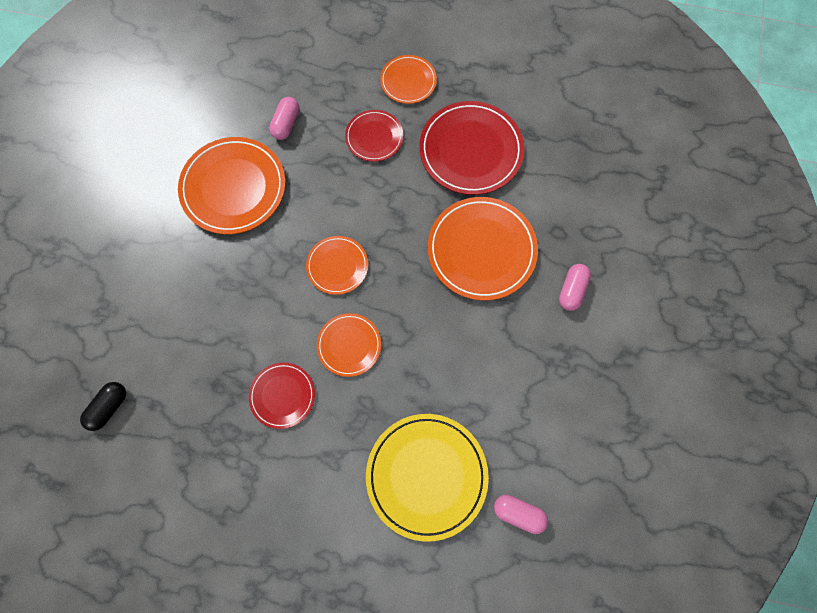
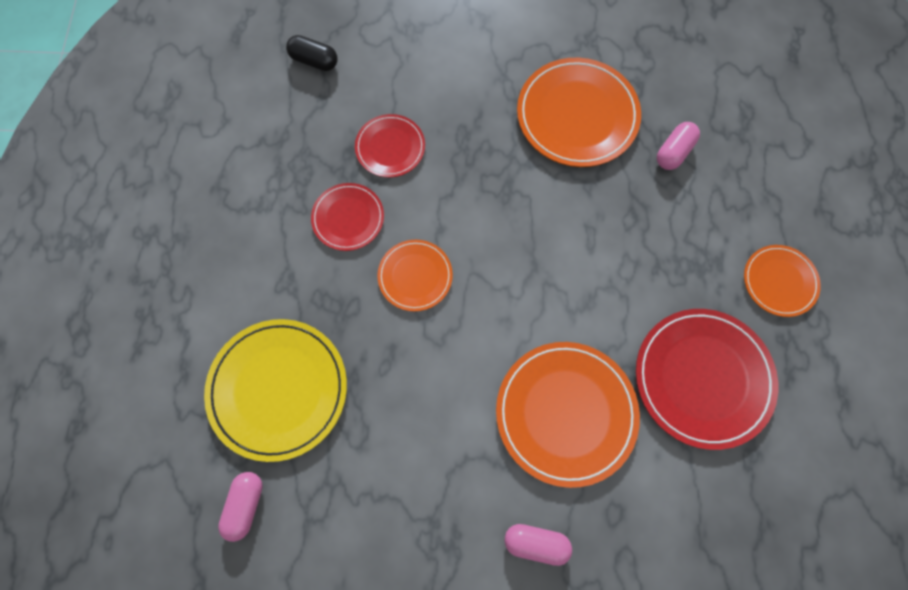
camera: 80 degrees right, 0 degrees up
(286, 124) = (673, 152): pink capsule -> pink capsule turned 60 degrees counterclockwise
(337, 266) = (507, 245): orange plate -> none
(374, 137) = (685, 254): red plate -> red plate (390, 147)

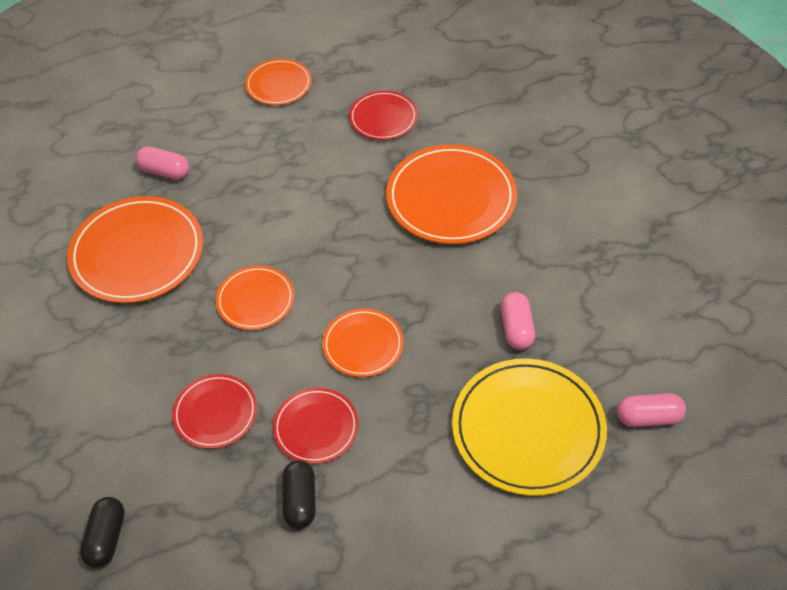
camera: 105 degrees left, 20 degrees down
(289, 191) = (300, 500): none -> black capsule
(494, 199) = (255, 300): none -> orange plate
(536, 542) = (566, 195): pink capsule -> pink capsule (516, 328)
(702, 378) = (383, 118): red plate -> red plate, size x0.56

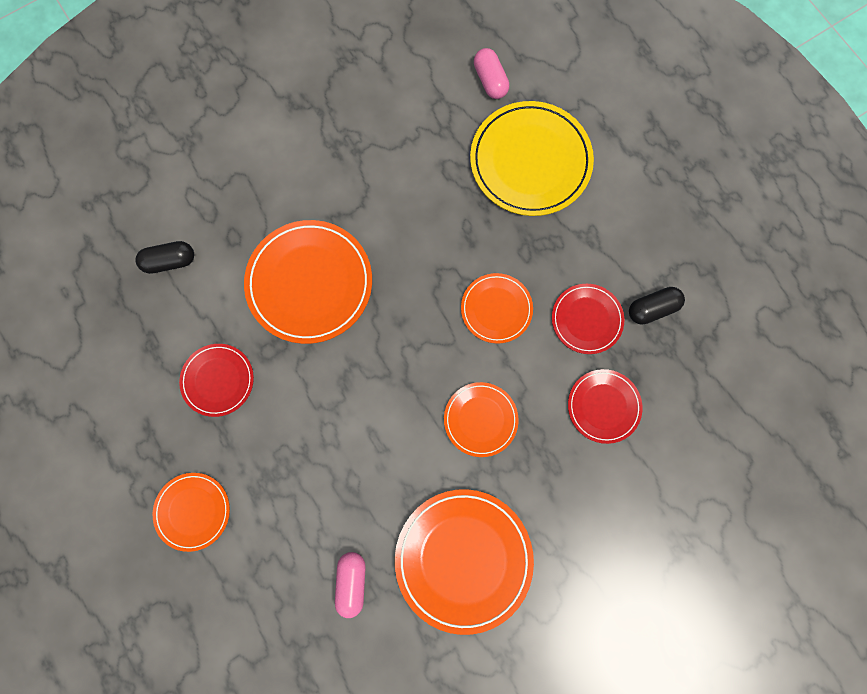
camera: 110 degrees left, 25 degrees up
(106, 538) = (739, 444): black capsule -> black capsule (170, 261)
(516, 328) = (439, 191): pink capsule -> none

